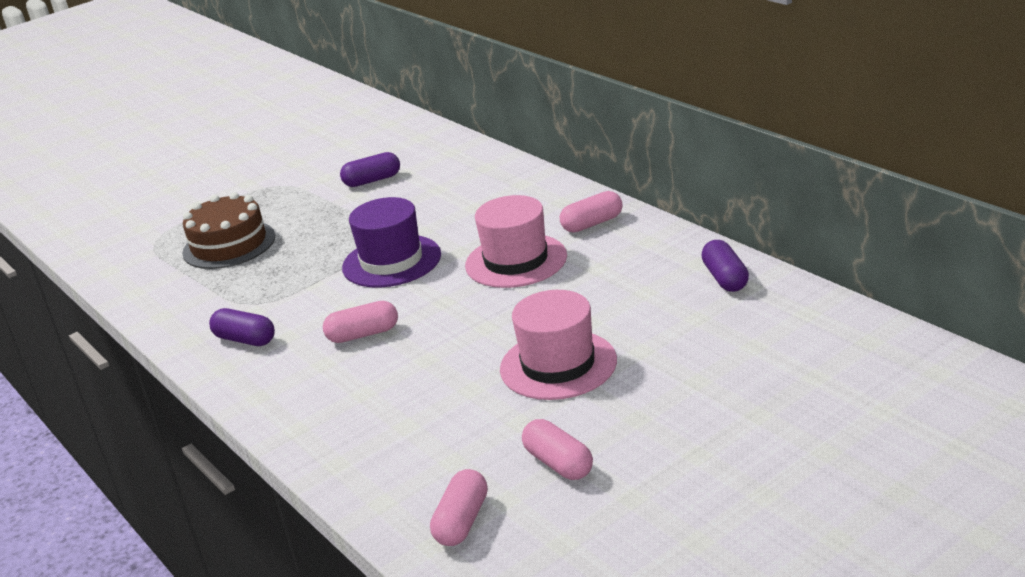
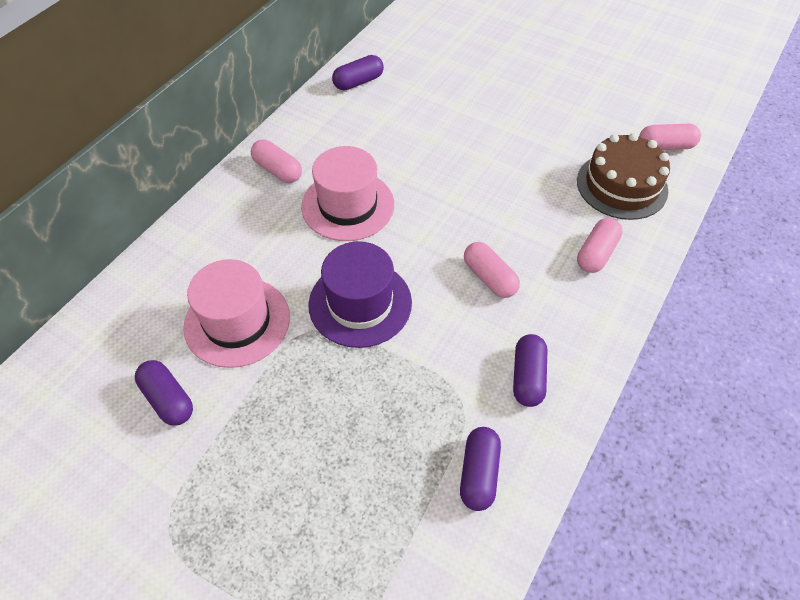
camera: 115 degrees left, 25 degrees up
(193, 303) = (479, 473): none -> purple capsule
(229, 244) = (340, 507): brown cake -> brown cake (621, 185)
(558, 365) = (490, 142): pink hat -> pink hat (237, 321)
(558, 463) = (592, 118): pink capsule -> pink capsule (596, 253)

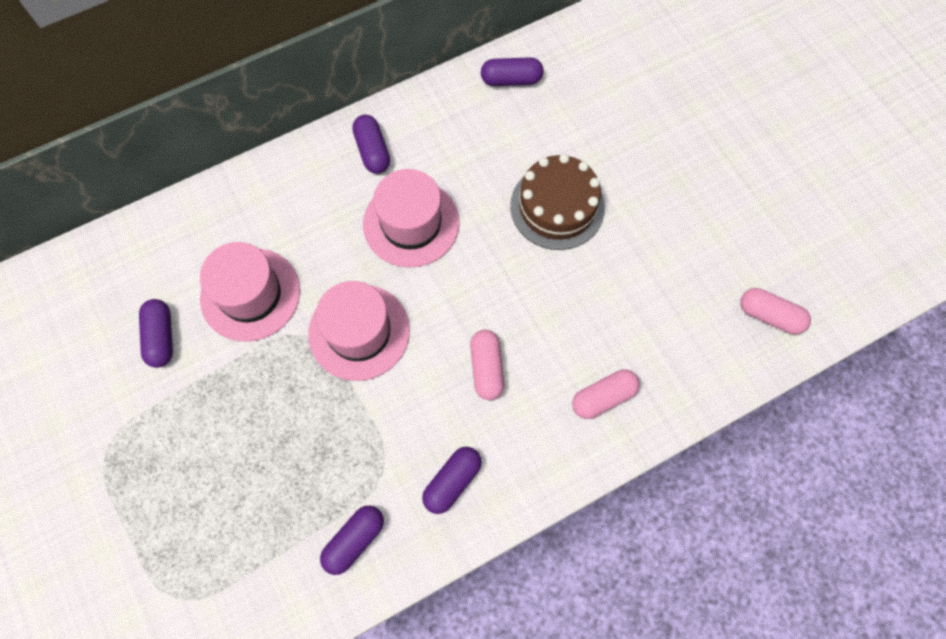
camera: 30 degrees right, 15 degrees up
(278, 170) = (372, 151): pink capsule -> purple capsule
(360, 303) = (359, 332): purple hat -> pink hat
(621, 185) = (687, 337): brown cake -> brown cake (557, 206)

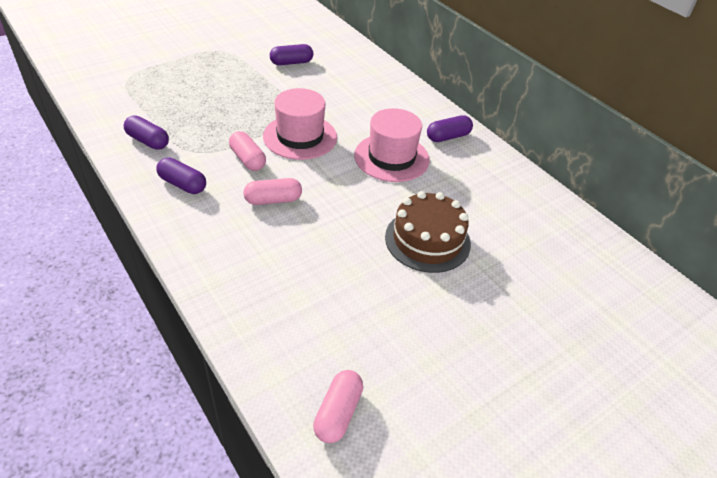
camera: 80 degrees right, 25 degrees down
(250, 294) = (324, 91): pink hat -> none
(511, 80) = (545, 209): purple capsule -> none
(603, 397) = (247, 271): pink capsule -> pink capsule (248, 159)

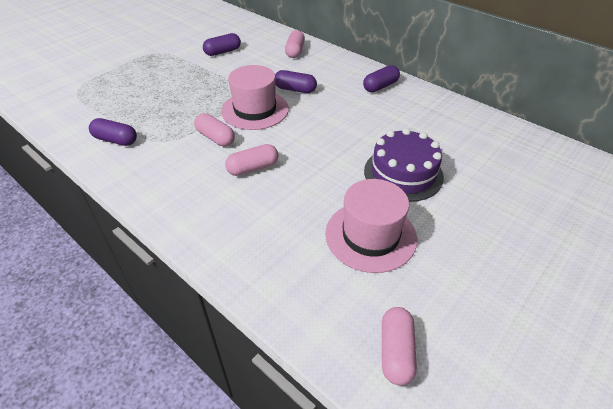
camera: 10 degrees left, 0 degrees up
(182, 184) = (163, 171): purple capsule -> purple capsule (295, 89)
(370, 77) = (295, 51): none -> pink capsule
(391, 157) = (341, 112): pink hat -> pink hat (370, 236)
(427, 240) = (403, 173): brown cake -> purple cake

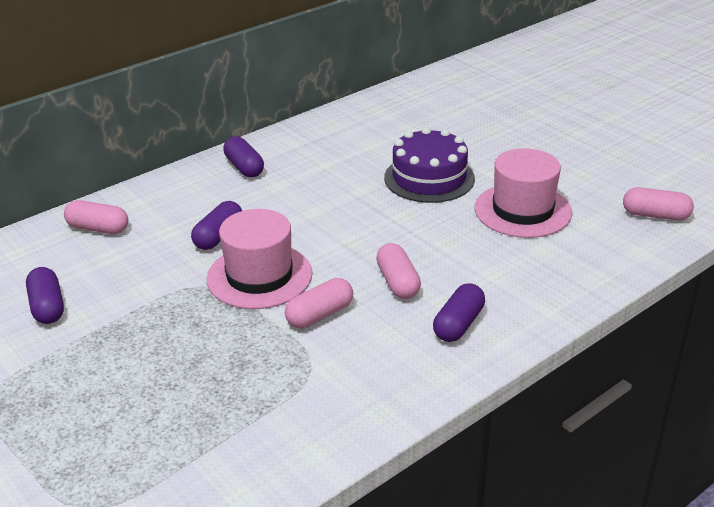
camera: 80 degrees left, 10 degrees down
(116, 140) = (293, 425): purple capsule -> purple capsule (458, 324)

